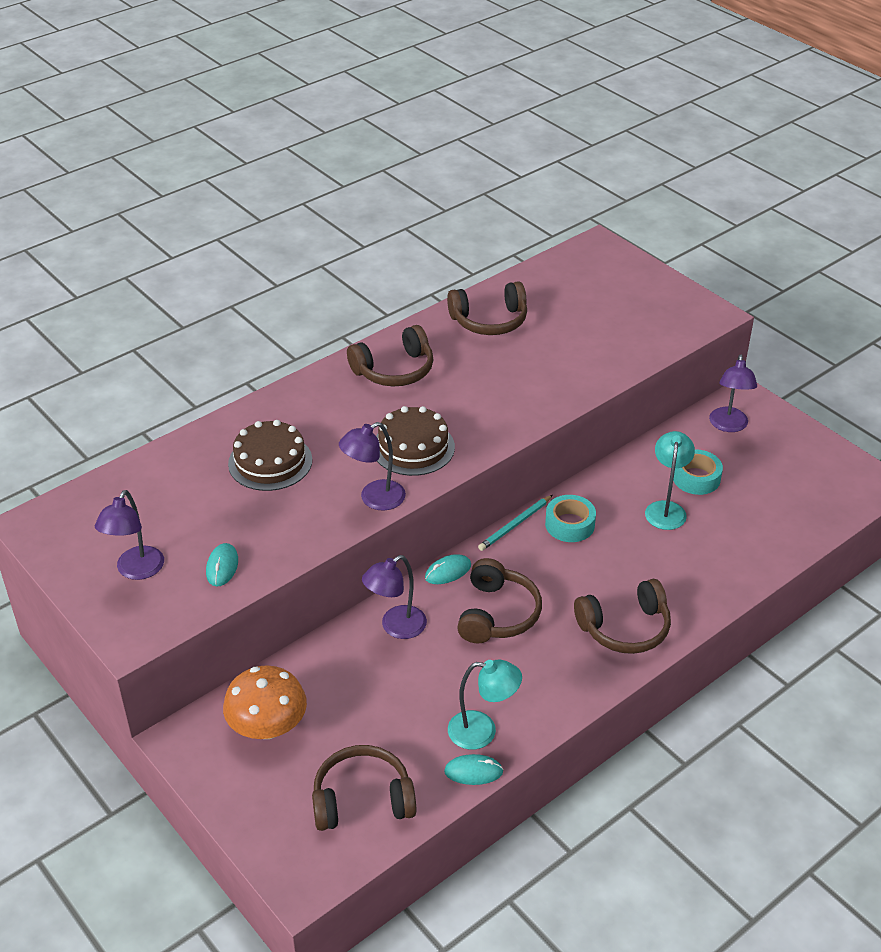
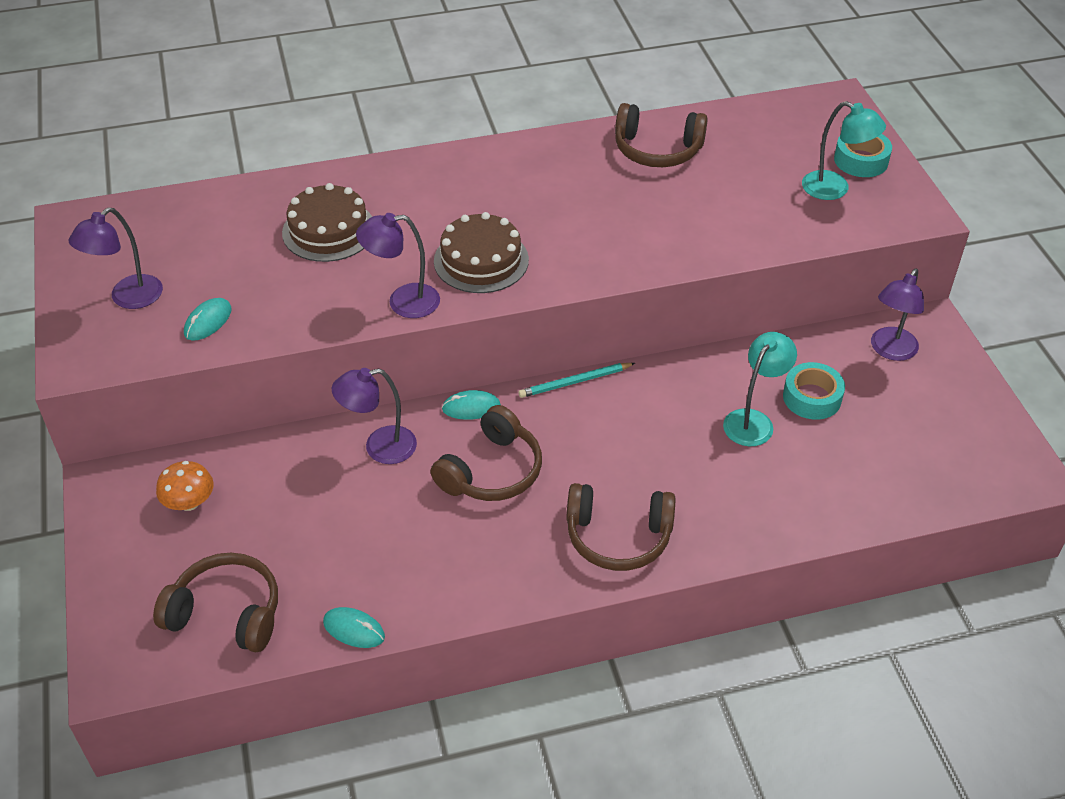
camera: 25 degrees right, 5 degrees up
(267, 726) = (189, 502): orange mushroom -> orange mushroom, size x0.62
(394, 370) = (519, 173): brown headphones -> none
(482, 731) = (392, 590): turquoise lamp -> turquoise lamp (834, 189)
(569, 524) = (634, 401): turquoise tape -> turquoise tape (861, 160)

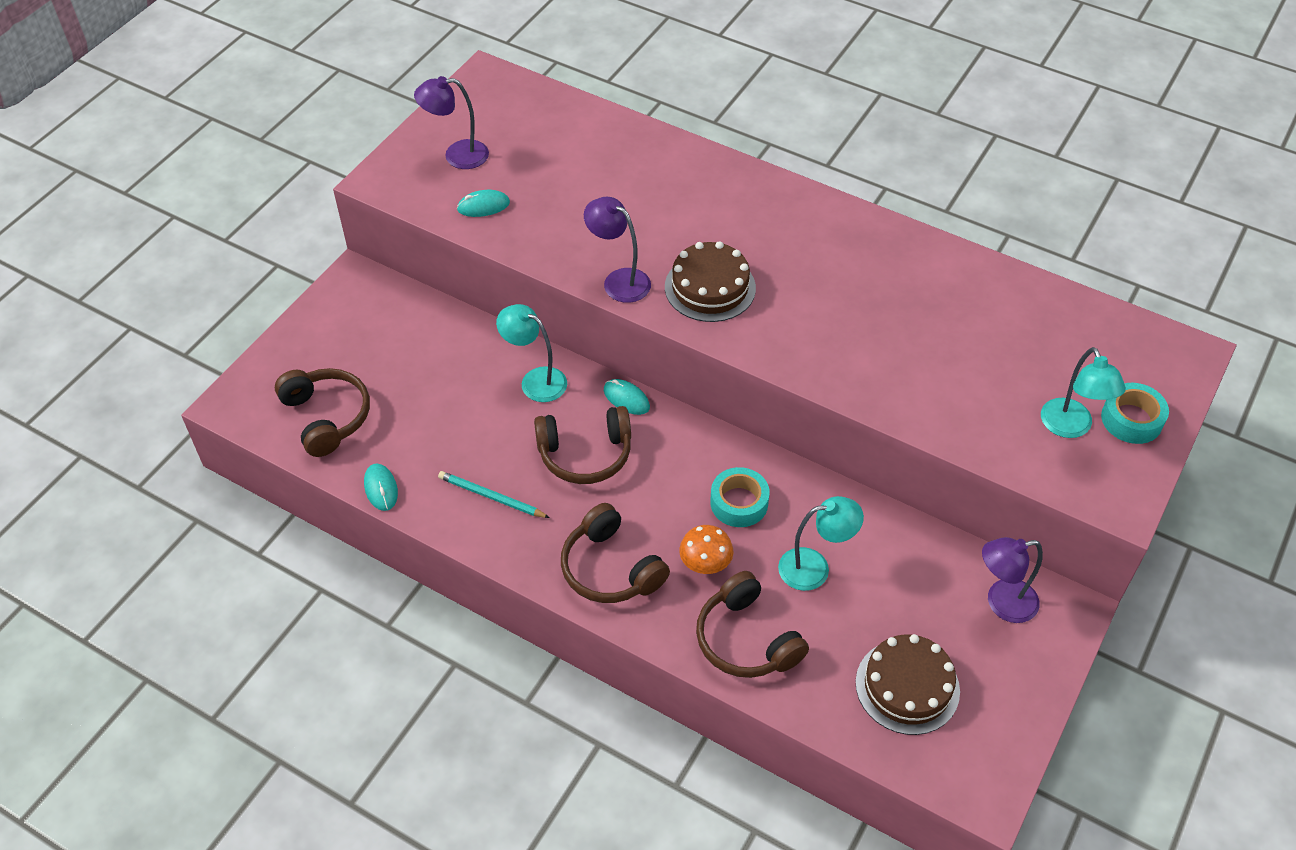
camera: 45 degrees right, 5 degrees up
(189, 502) = (385, 328): orange mushroom -> orange mushroom (705, 563)
(329, 230) = (635, 192): brown cake -> brown cake (907, 686)
(379, 447) = (535, 380): purple lamp -> turquoise lamp
(574, 382) = (720, 435): turquoise pencil -> turquoise pencil (491, 497)
(657, 149) = (961, 291): brown headphones -> brown headphones (747, 639)
(812, 397) = (884, 587): turquoise tape -> turquoise tape (739, 503)

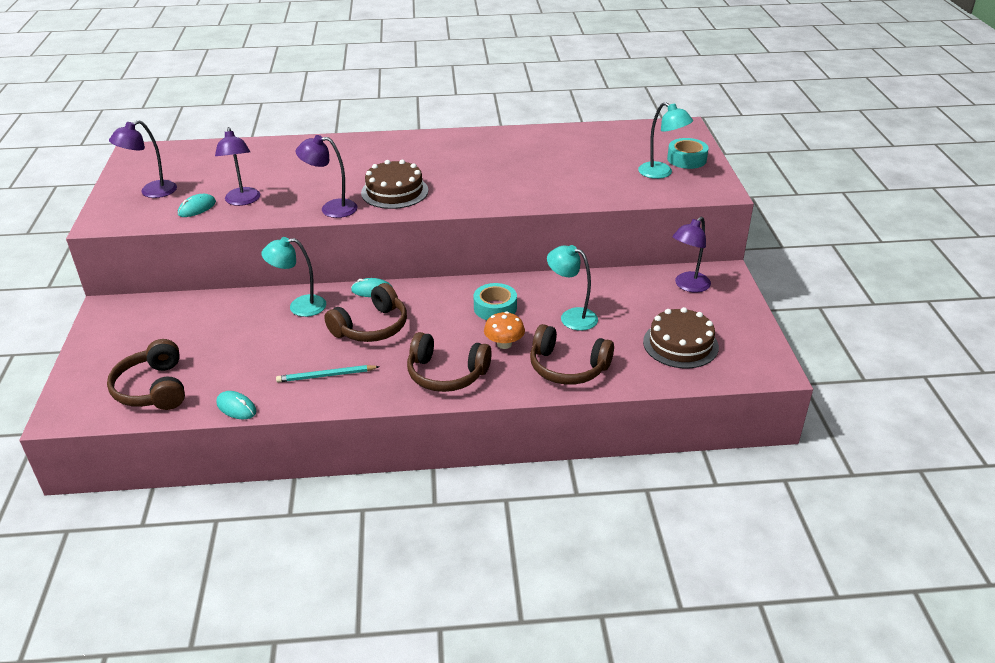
camera: 35 degrees left, 15 degrees down
(326, 417) = (153, 388): brown headphones -> brown headphones turned 135 degrees counterclockwise
(537, 218) = (243, 201): none -> purple lamp
(814, 567) = (571, 317): turquoise lamp -> turquoise lamp turned 105 degrees counterclockwise

